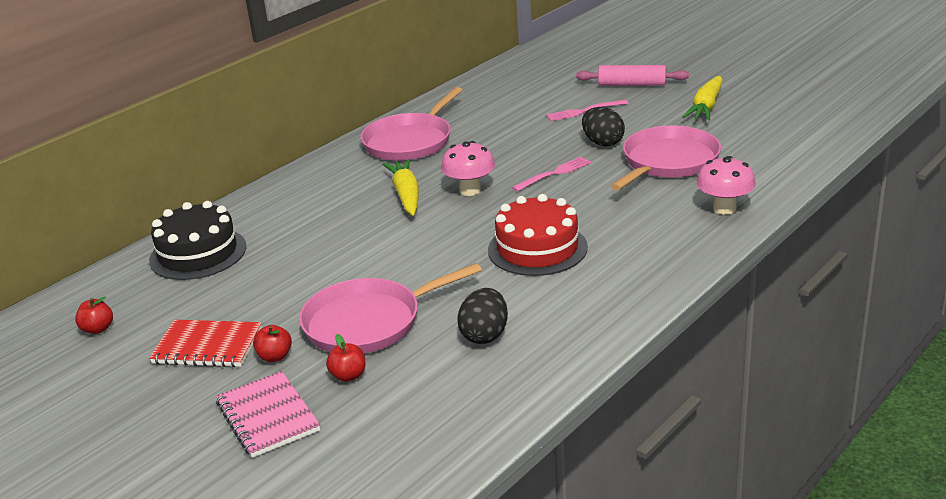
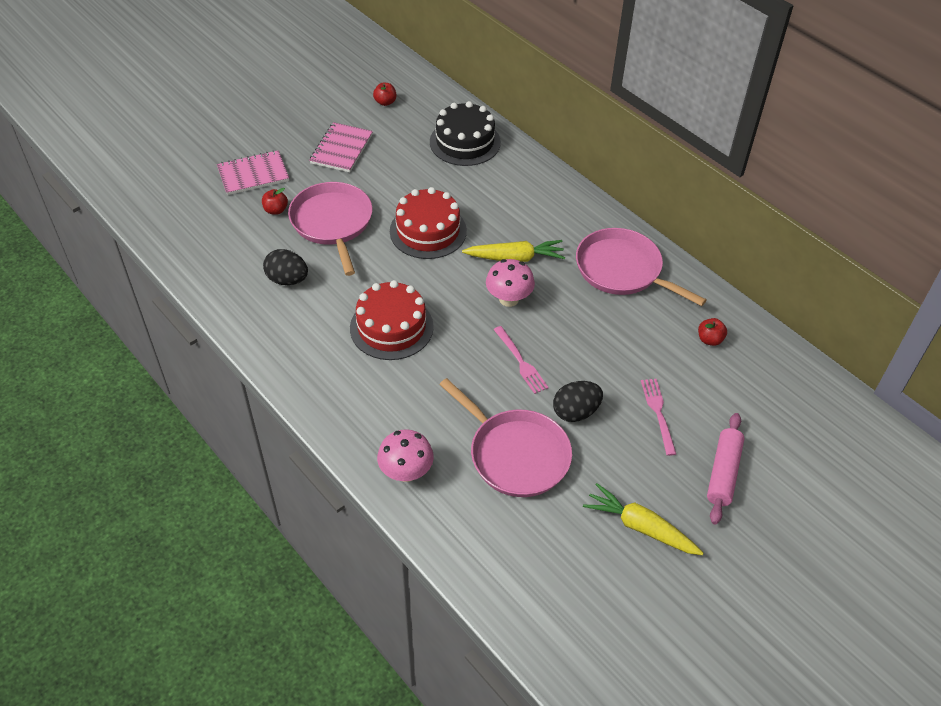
camera: 95 degrees right, 20 degrees up
(207, 346) = (341, 149): red notebook -> pink notebook
(275, 356) = (314, 178): red apple -> red apple (709, 339)
(372, 252) = (428, 231): none -> red cake

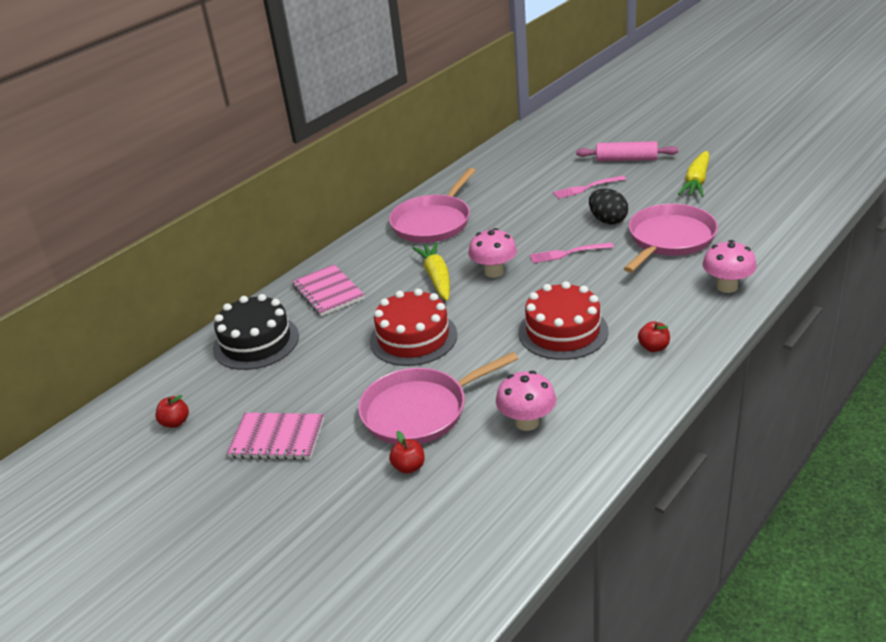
camera: 95 degrees left, 15 degrees down
(253, 174) = (341, 510): pink notebook -> pink notebook (328, 292)
(287, 280) = (527, 422): black egg -> pink mushroom
(521, 362) = (568, 253): pink fork -> pink fork turned 150 degrees counterclockwise
(709, 339) = (499, 177): red apple -> red apple (653, 347)

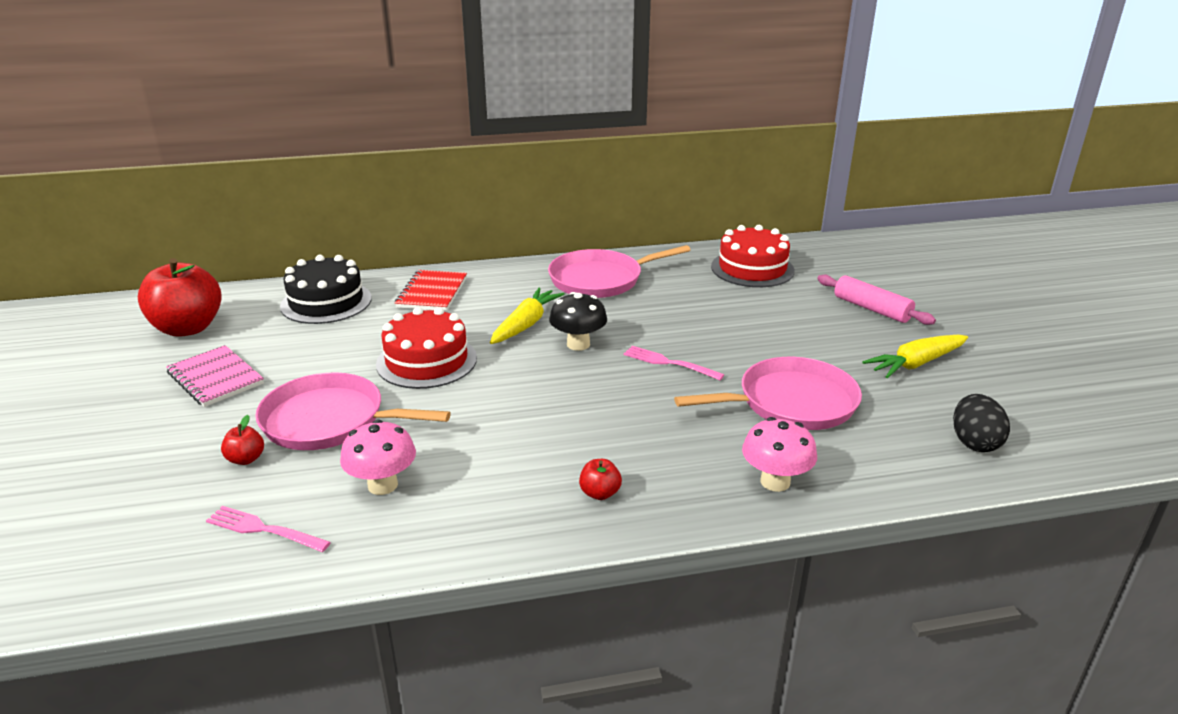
camera: 35 degrees right, 5 degrees down
(175, 422) = (188, 328): red apple -> red apple, size x2.38
(328, 292) = (432, 293): pink notebook -> red notebook
(494, 272) = (578, 344): pink mushroom -> black mushroom
(563, 331) = (546, 427): red cake -> red cake (752, 268)
(587, 188) = (786, 316): pink fork -> pink fork (264, 529)
(607, 220) = (757, 354): black egg -> black egg (974, 442)

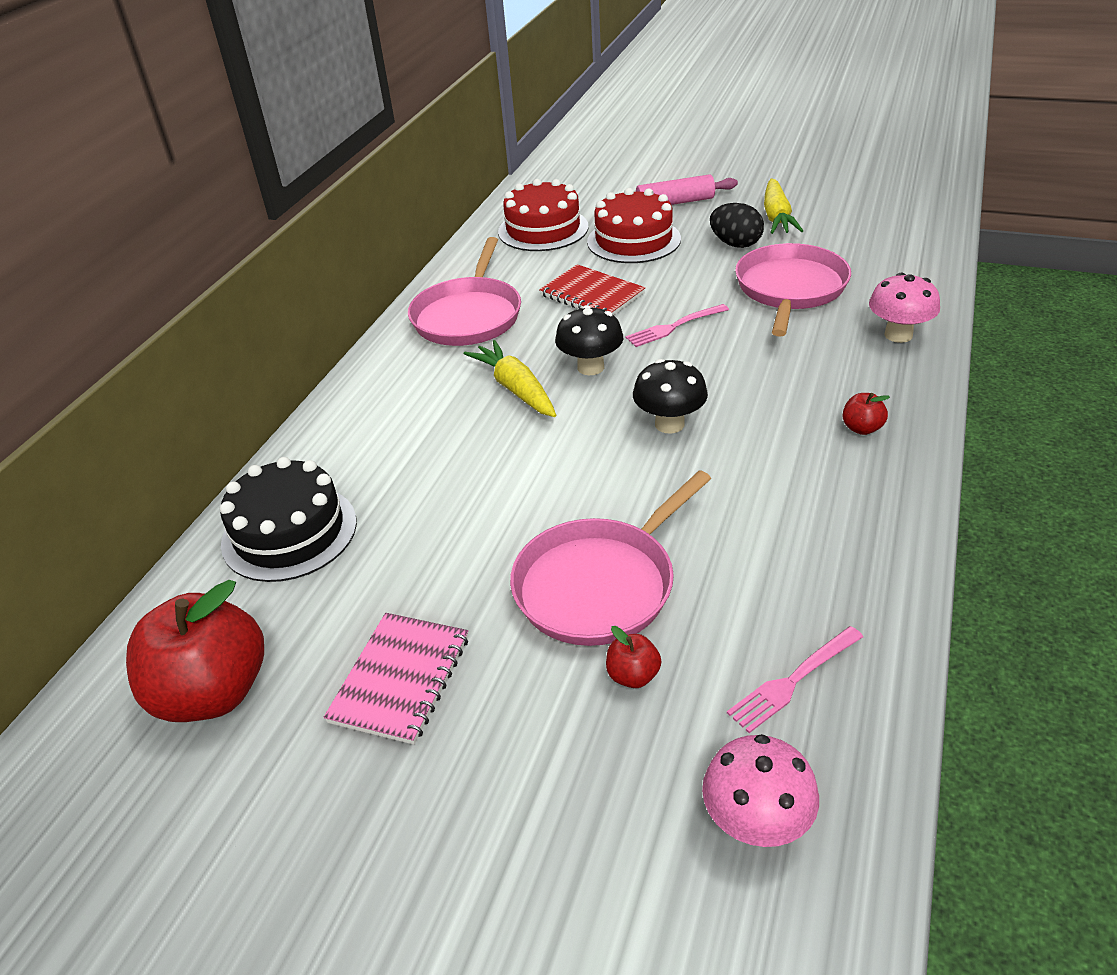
camera: 55 degrees left, 10 degrees up
(215, 378) = (400, 679): pink notebook -> pink notebook turned 60 degrees counterclockwise
(382, 485) = (762, 567): pink mushroom -> pink mushroom (756, 823)
(426, 361) = (529, 478): red cake -> red cake (633, 240)
(432, 293) = (366, 437): red notebook -> red notebook (592, 295)
(532, 397) = (669, 424): none -> black mushroom
(974, 442) = (900, 236): black egg -> black egg (735, 244)

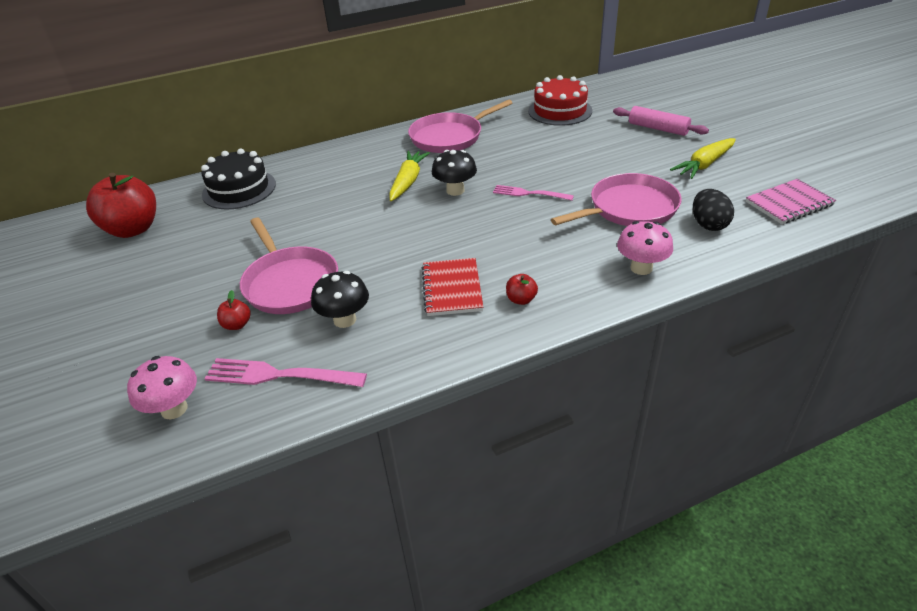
camera: 45 degrees right, 0 degrees up
(400, 679) = (178, 266): pink notebook -> pink notebook (789, 203)
(592, 295) = (521, 156): red notebook -> red notebook (452, 288)
(600, 584) = (290, 283): pink pan -> pink pan turned 120 degrees counterclockwise
(633, 240) = (595, 138): red cake -> none
(669, 424) = (438, 237): black mushroom -> black mushroom (345, 320)
(735, 244) = (647, 168): black egg -> black egg (708, 224)
(793, 680) = (279, 375): pink fork -> pink fork, size x1.51

